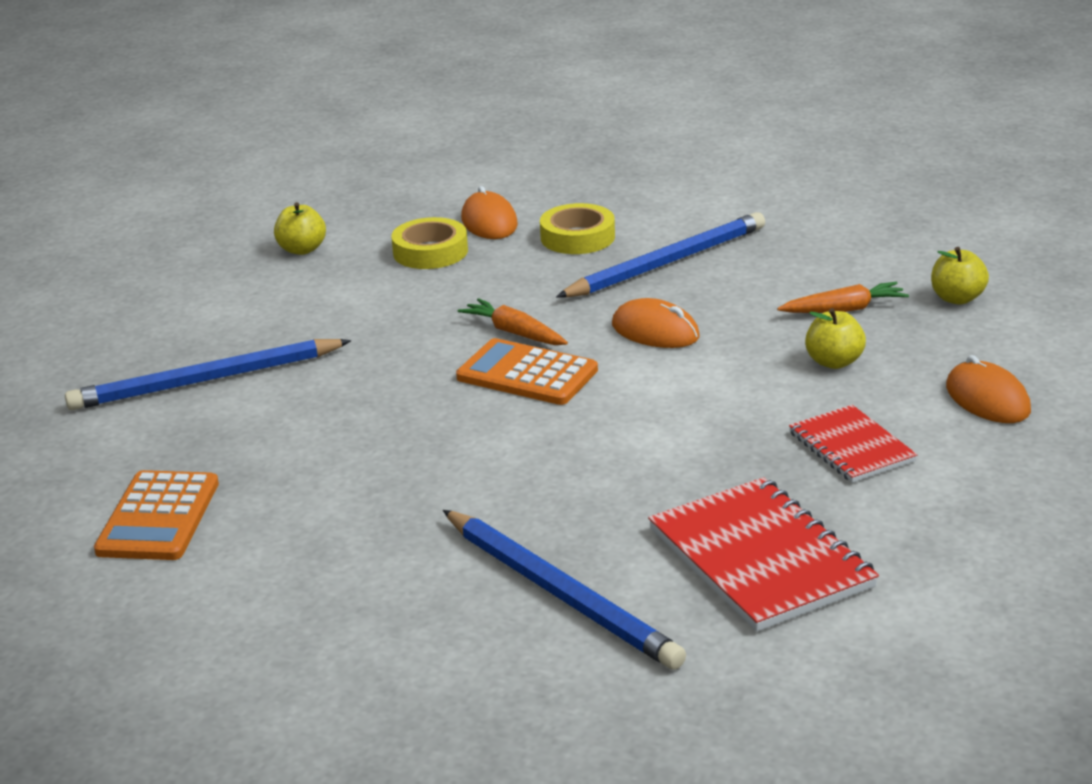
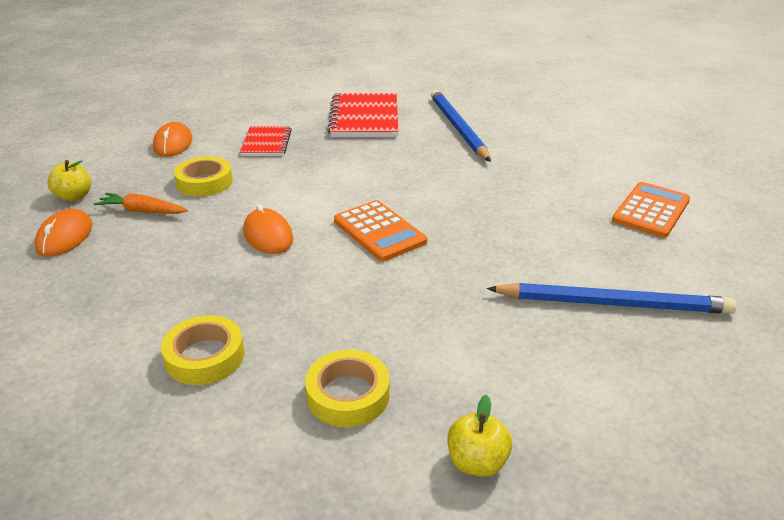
camera: 155 degrees left, 5 degrees up
(489, 222) = (254, 421): orange mouse -> orange mouse (65, 237)
(514, 333) = (358, 267): orange carrot -> none
(667, 262) = (180, 294): blue pencil -> none
(834, 362) = (204, 182): yellow apple -> yellow tape

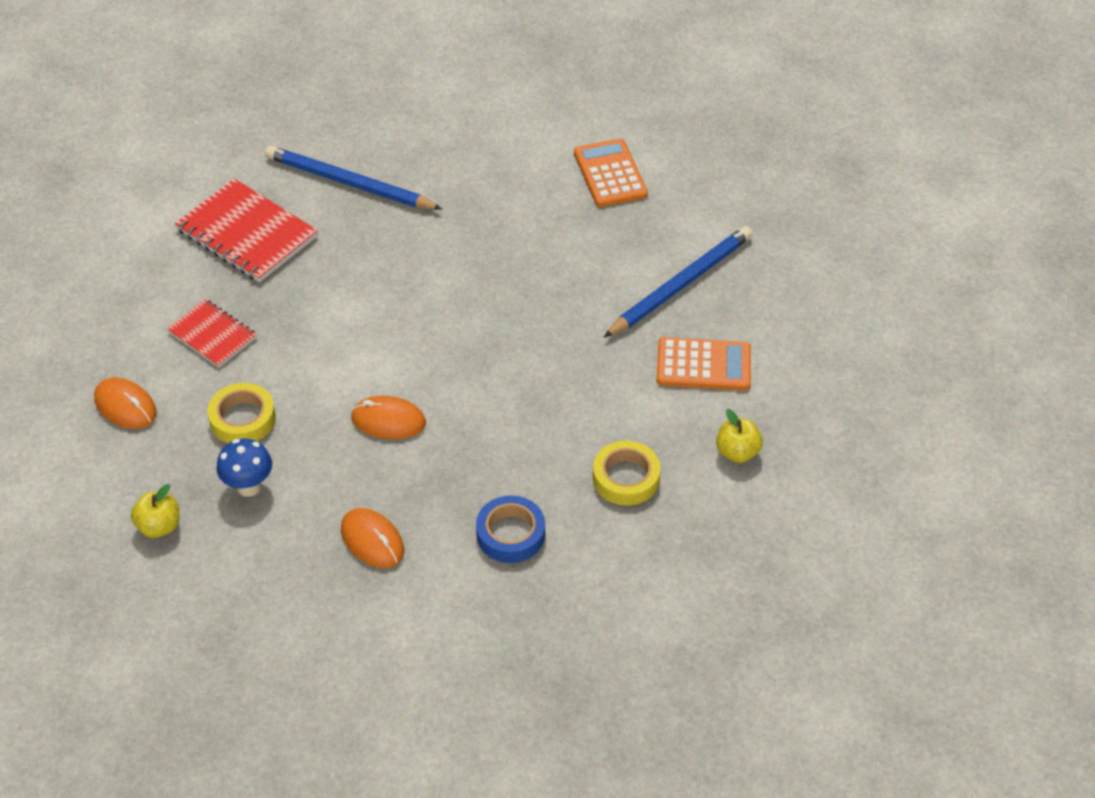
camera: 50 degrees left, 15 degrees up
(65, 237) = (236, 558): orange mouse -> orange mouse (372, 540)
(142, 211) = (249, 487): orange carrot -> blue mushroom
(205, 356) = (510, 534): yellow tape -> blue tape
(379, 231) = (460, 349): orange calculator -> orange calculator (703, 365)

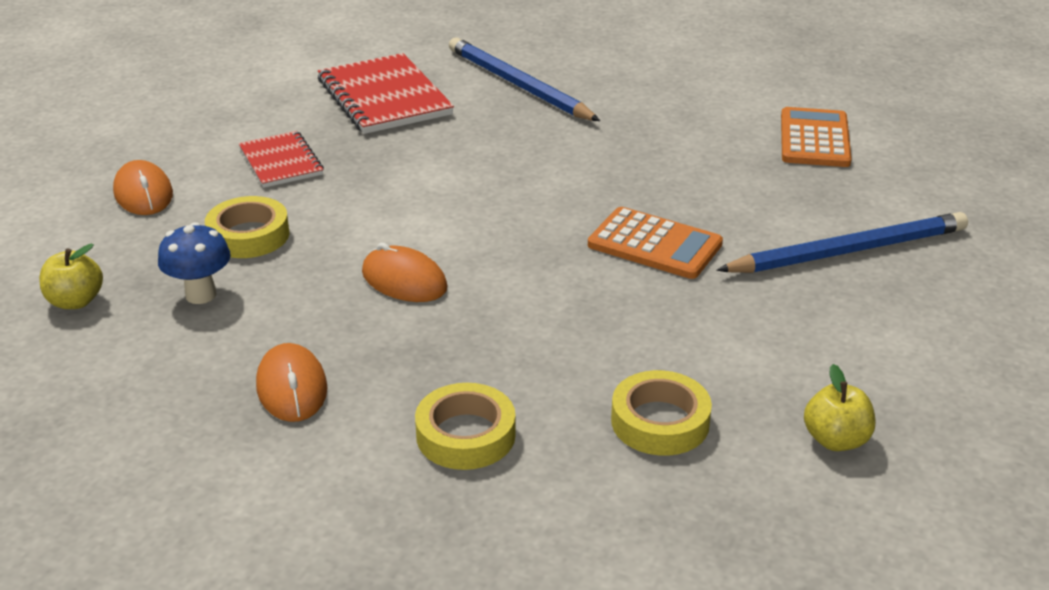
camera: 25 degrees right, 15 degrees down
(510, 534) = (465, 435): blue tape -> yellow tape
(703, 365) = (836, 334): orange calculator -> orange calculator (654, 244)

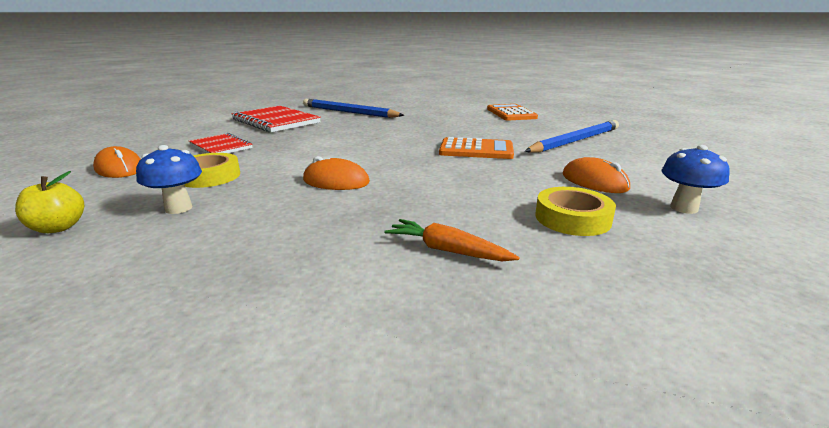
camera: 20 degrees left, 10 degrees down
(291, 387) = (281, 248): orange mouse -> orange mouse (594, 181)
(465, 435) = (447, 250): yellow tape -> orange carrot
(835, 440) = (684, 208): yellow apple -> blue mushroom

